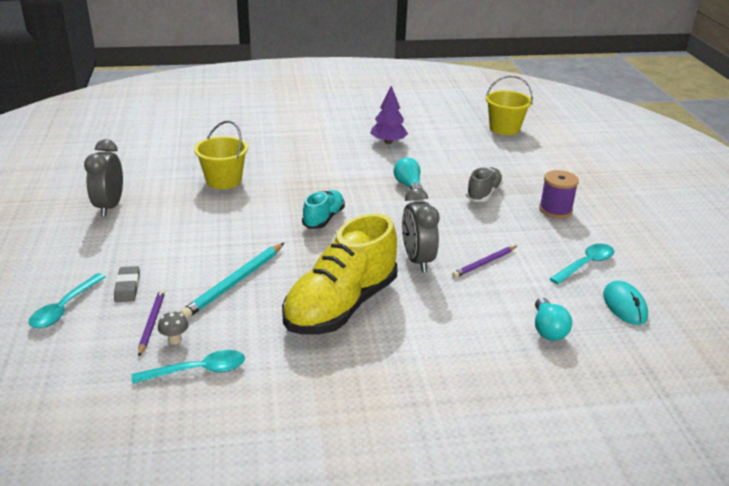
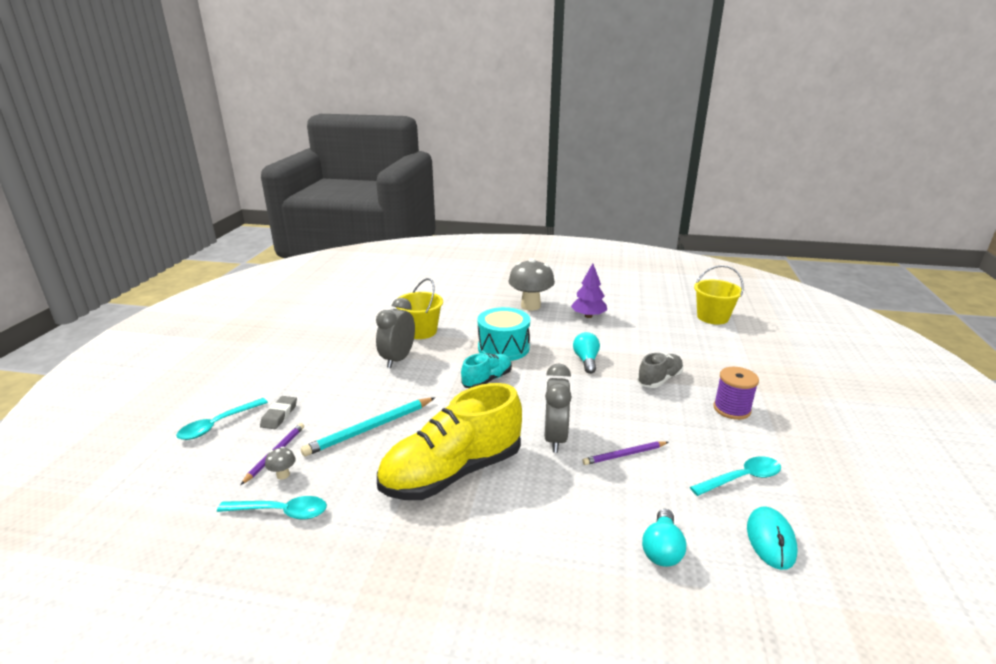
camera: 20 degrees right, 5 degrees down
(110, 207) = (315, 341): grey clock -> grey clock (398, 359)
(321, 185) = (503, 348): none -> turquoise drum
(324, 139) = (530, 306): none -> grey mushroom

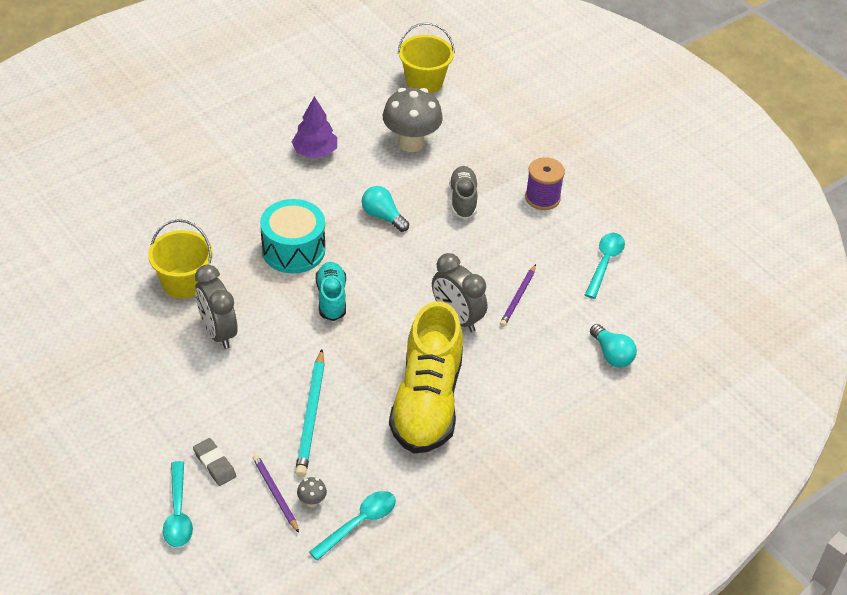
camera: 50 degrees left, 20 degrees up
(530, 306) = (241, 172): grey mushroom -> grey mushroom (411, 143)
(770, 540) = (658, 301): turquoise mouse -> none

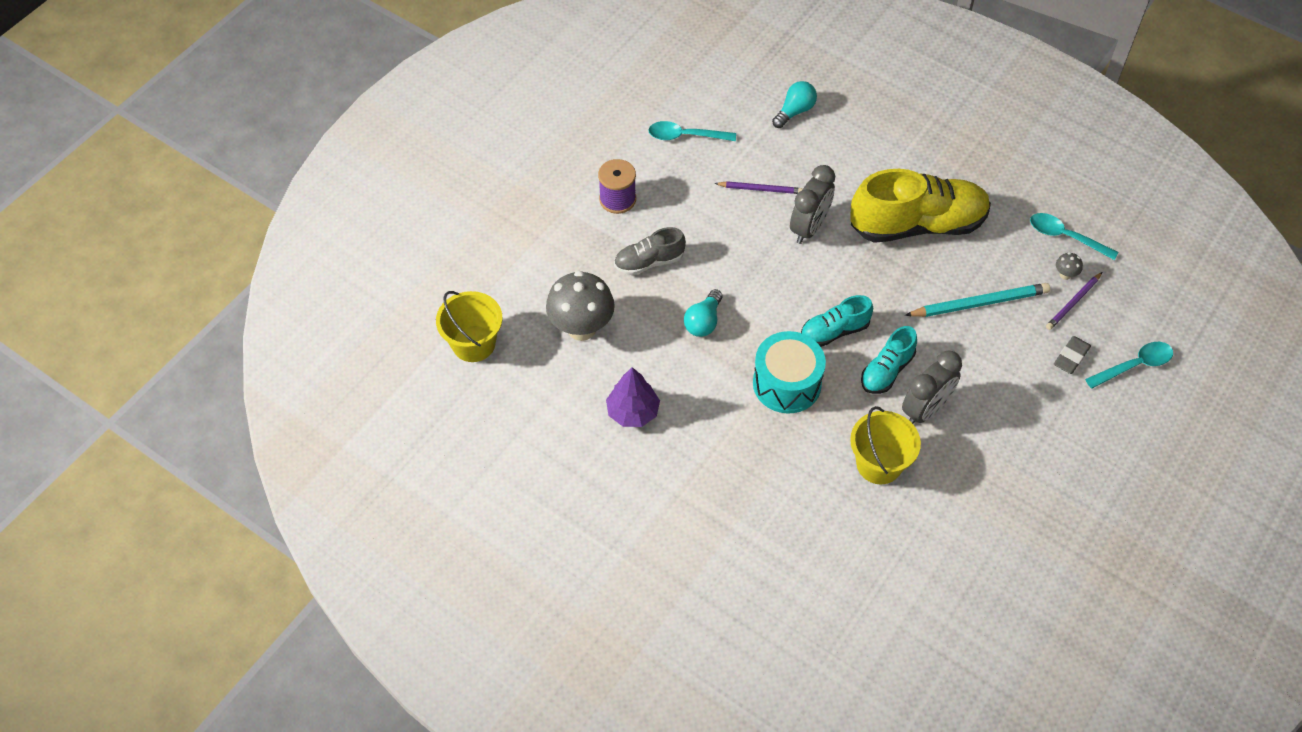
camera: 105 degrees left, 10 degrees up
(272, 320) = (887, 370): none -> turquoise shoe

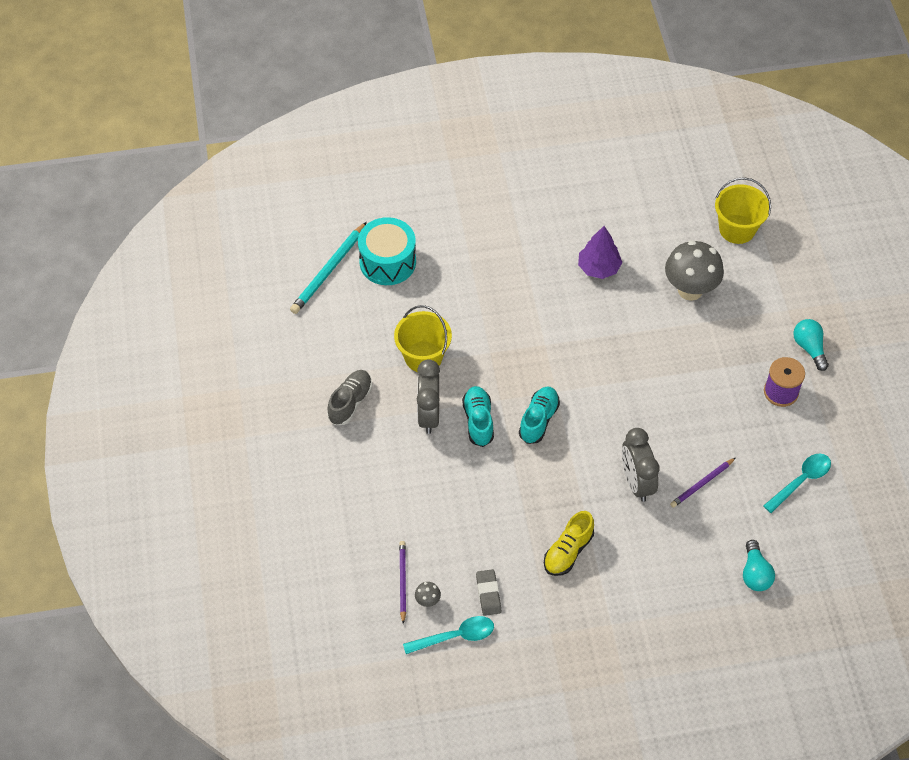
camera: 135 degrees right, 0 degrees up
(649, 262) = (706, 366): grey shoe -> grey shoe (350, 402)
(703, 322) = (625, 356): turquoise light bulb -> turquoise light bulb (809, 348)
(787, 383) = (530, 360): turquoise drum -> turquoise drum (387, 262)
(917, 224) = (568, 551): yellow shoe -> yellow shoe, size x0.51
(979, 303) = (466, 524): turquoise pencil -> turquoise pencil (329, 270)
(1071, 357) = (368, 535): grey eraser -> grey eraser (488, 594)
(1134, 365) = (320, 565): turquoise spoon -> none

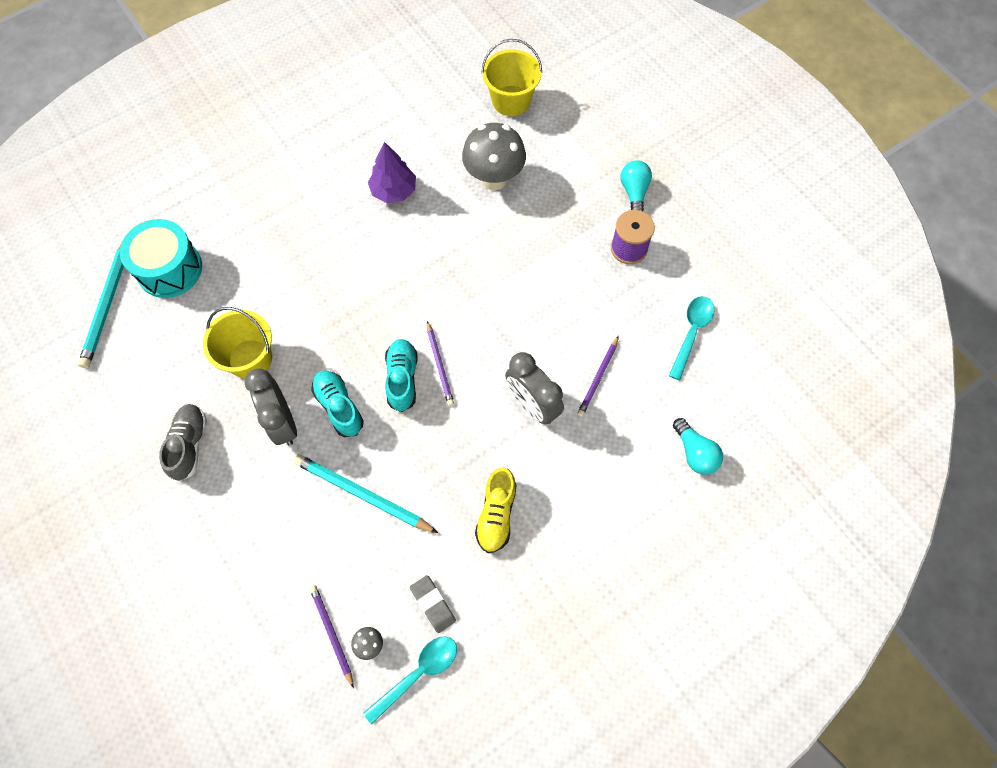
camera: 25 degrees left, 10 degrees up
(468, 493) = (362, 495): none -> turquoise pencil
(574, 421) = (440, 365): none -> purple pencil
(809, 348) = (634, 193): turquoise light bulb -> turquoise light bulb turned 45 degrees clockwise

